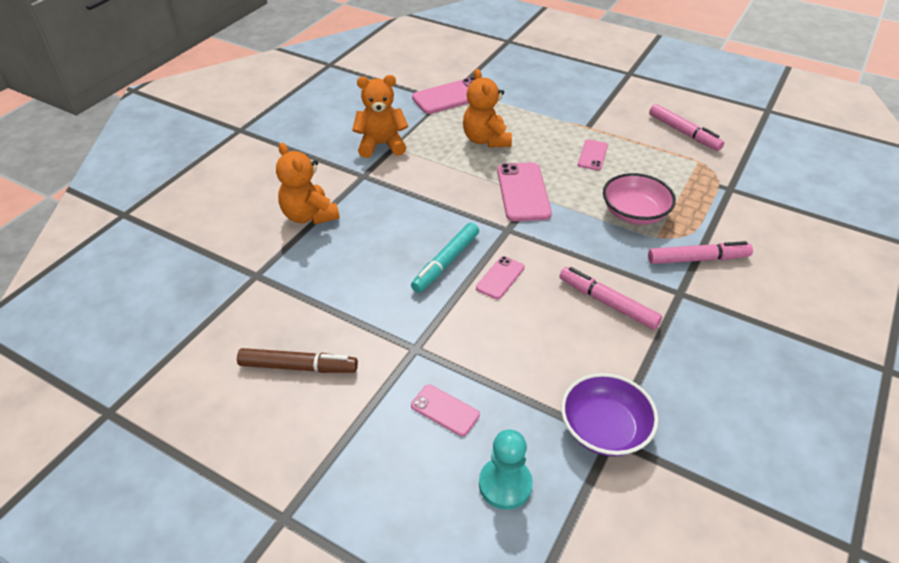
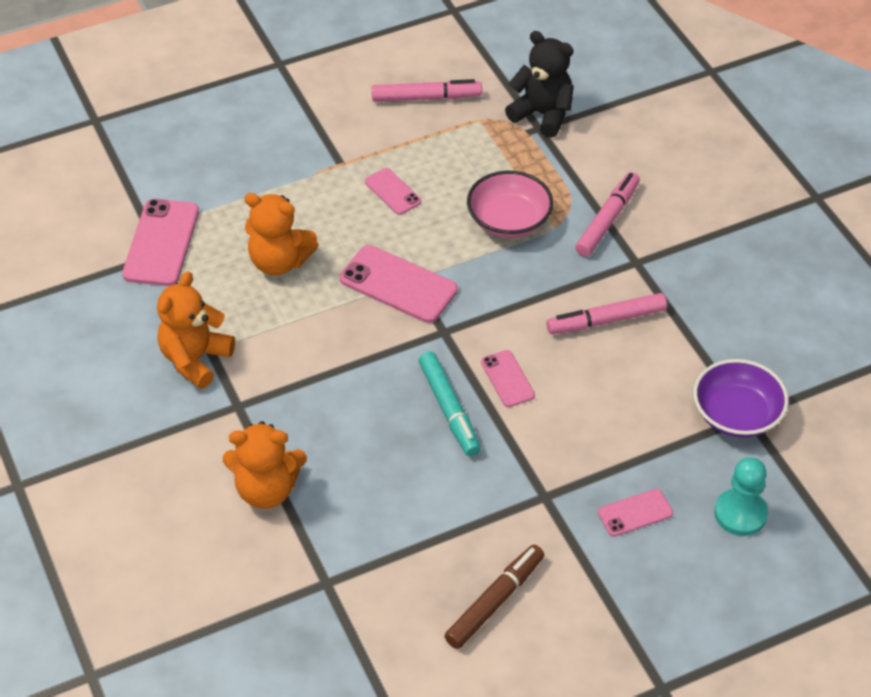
camera: 55 degrees left, 5 degrees up
(743, 184) = (542, 114): none -> black teddy bear

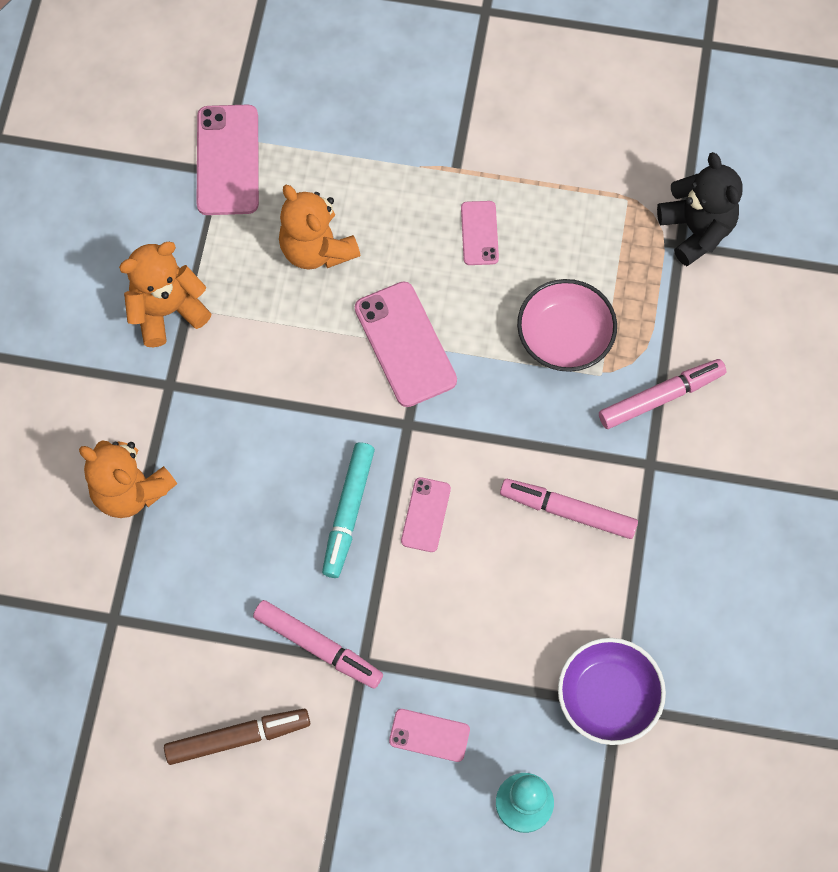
camera: 35 degrees right, 20 degrees up
(161, 243) = (227, 160): pink phone -> pink phone turned 45 degrees counterclockwise
(426, 98) = (596, 139): pink marker -> pink marker (318, 647)

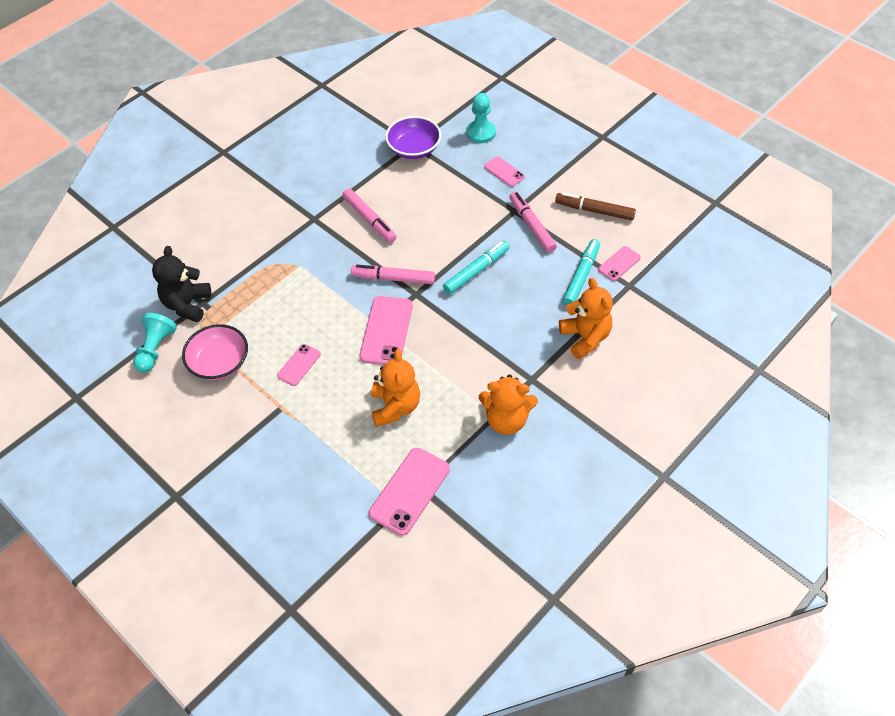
camera: 145 degrees left, 15 degrees down
(191, 593) = (581, 276): none -> turquoise marker
(425, 515) = (438, 251): pink phone -> pink phone (619, 263)
(564, 337) = (302, 291): pink bowl -> pink bowl (219, 363)
(661, 397) = (281, 242): pink marker -> pink marker (393, 278)
(675, 151) = (155, 349): none -> turquoise pawn

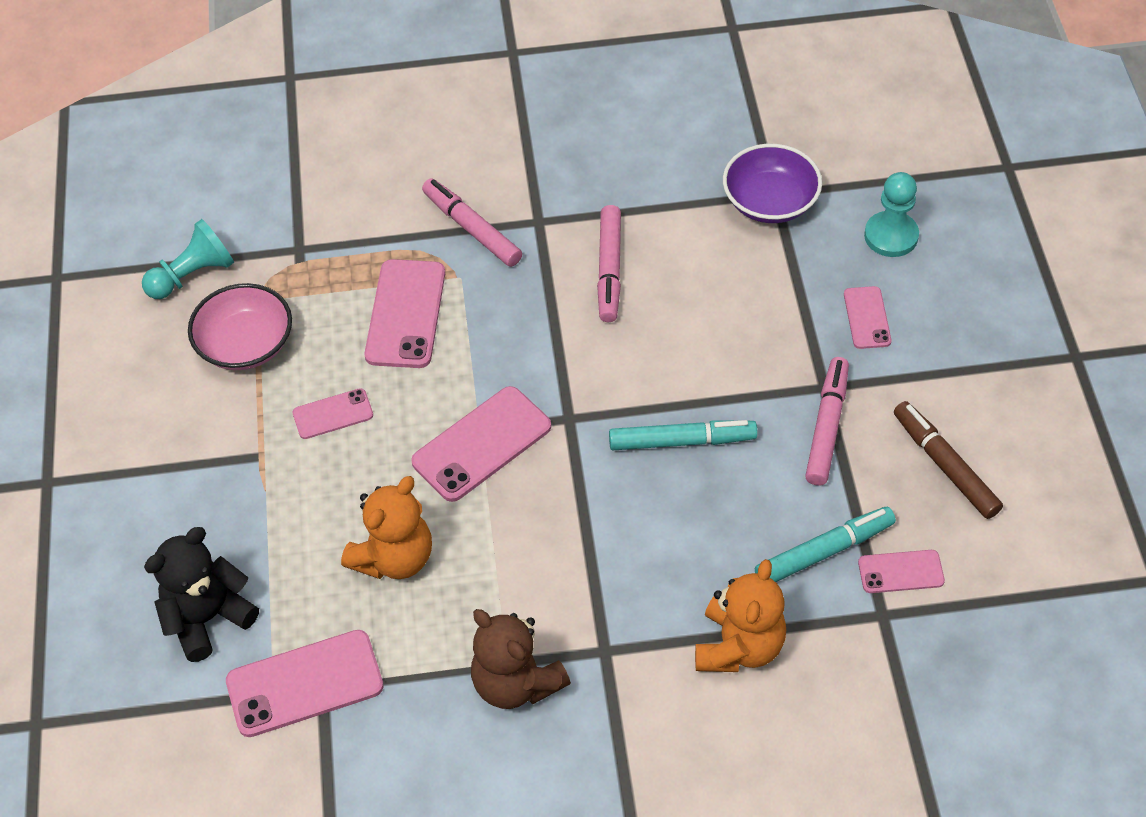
camera: 40 degrees right, 0 degrees up
(187, 304) = (279, 240): black teddy bear -> black teddy bear (207, 617)
(289, 298) = (406, 314): none -> pink phone
(393, 278) = (560, 376): pink marker -> pink marker (472, 228)
(506, 420) = (516, 682): orange teddy bear -> brown teddy bear

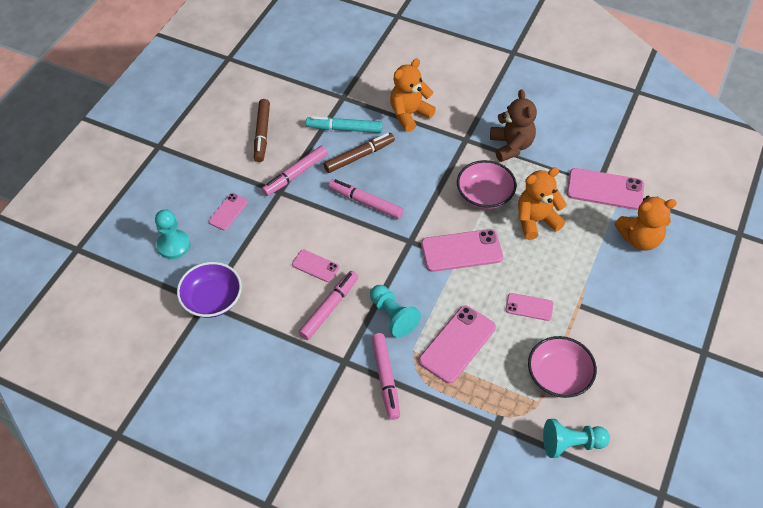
camera: 150 degrees left, 0 degrees up
(207, 617) = (639, 239): black teddy bear -> orange teddy bear
(504, 558) = (484, 195): none -> pink bowl
(517, 304) = (393, 316): none -> turquoise pawn
(682, 441) = (365, 202): turquoise marker -> pink marker
(756, 514) = (359, 156): none -> brown marker
(901, 572) = (321, 107): pink phone -> pink phone (315, 266)

